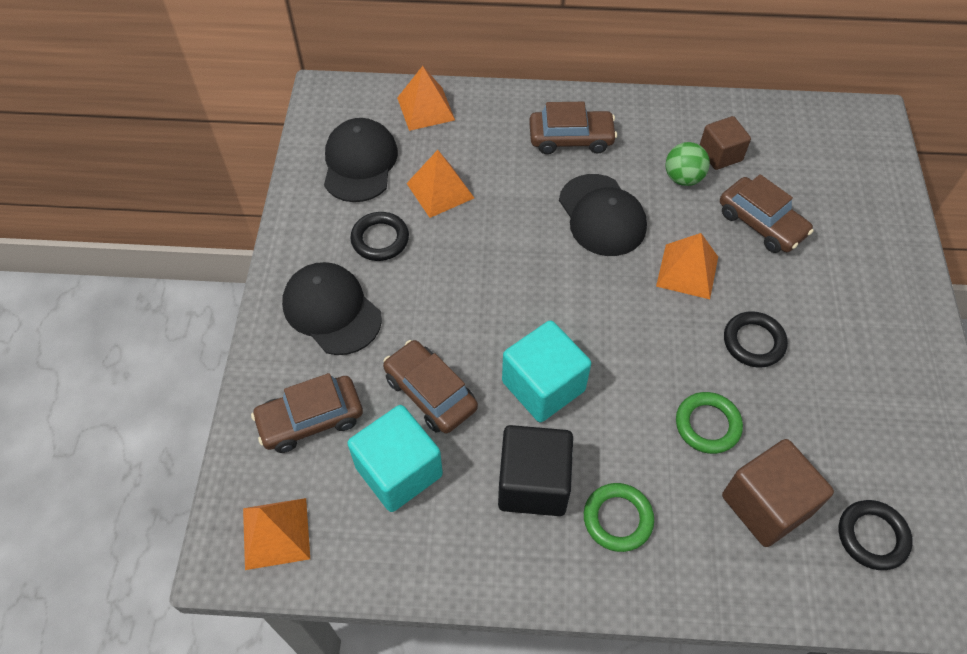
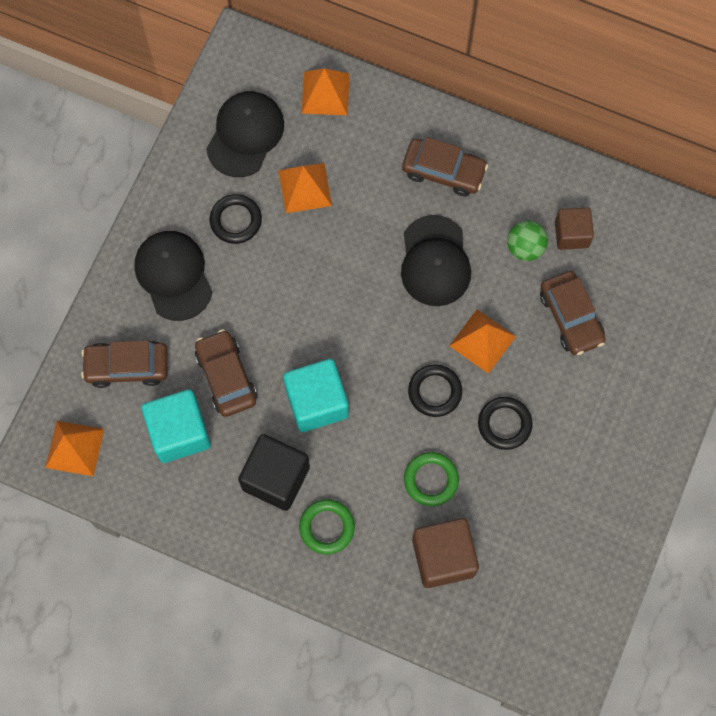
camera: 20 degrees right, 15 degrees up
(872, 536) = (510, 609): black ring -> black ring (434, 392)

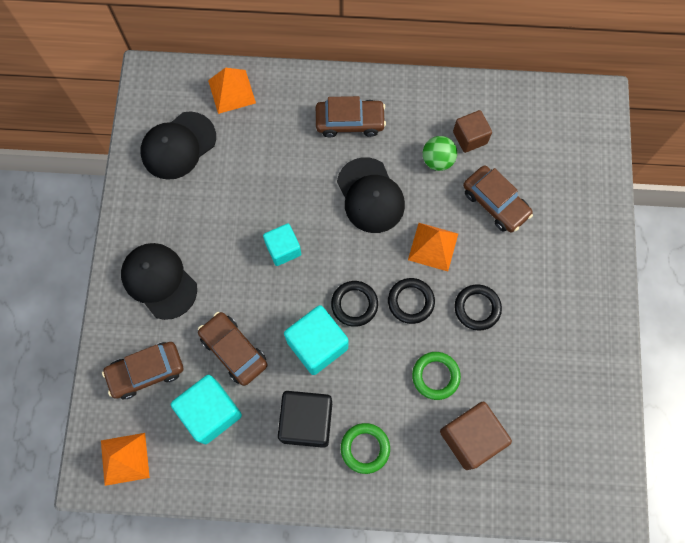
camera: 20 degrees left, 0 degrees up
(236, 220) = (195, 218): black ring -> black ring (354, 304)
(245, 135) = (178, 146): black cap -> black cap turned 135 degrees counterclockwise
(305, 187) = (243, 172): orange pyramid -> none
(318, 287) = (283, 249): none -> turquoise cube

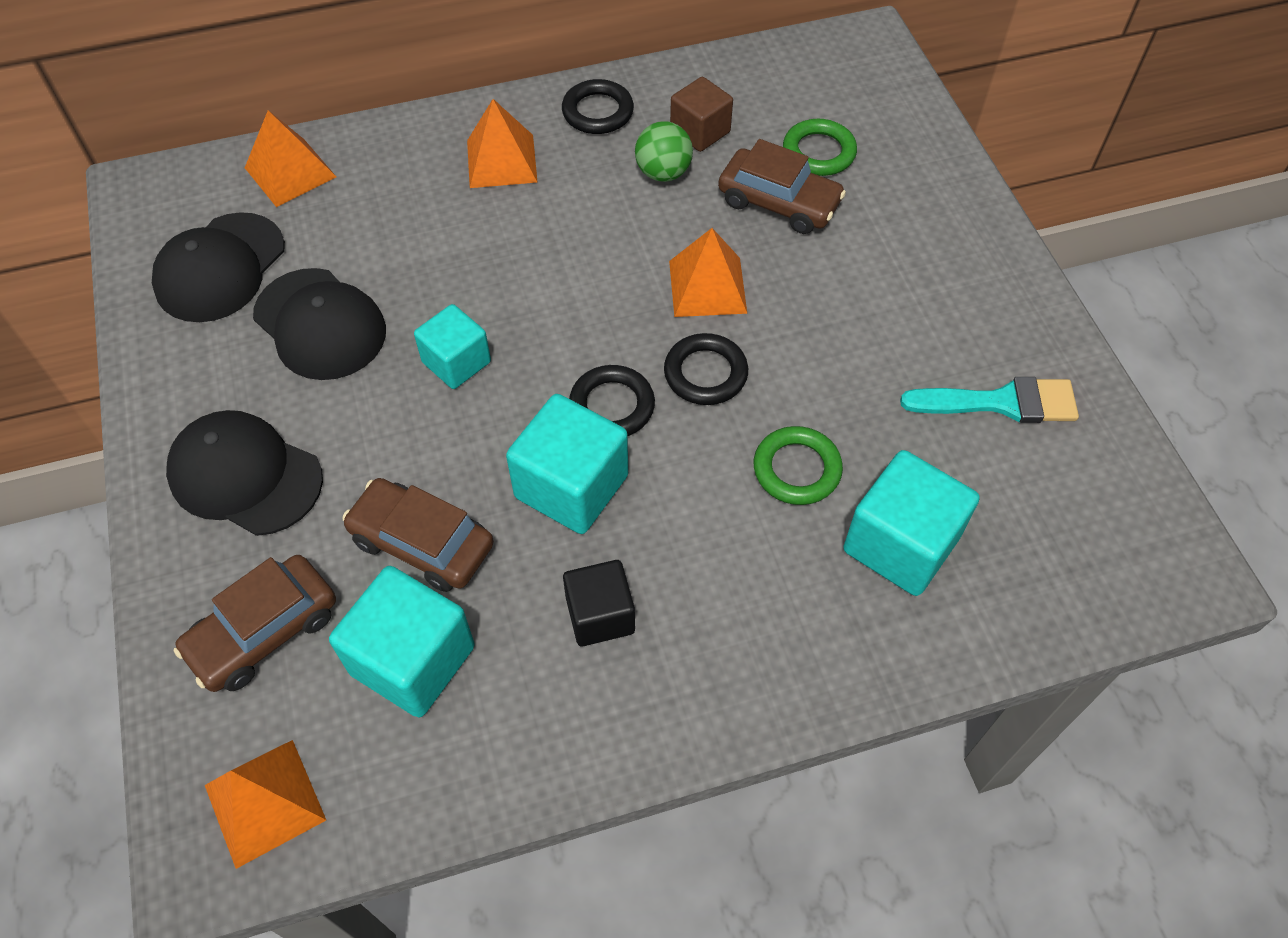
camera: 20 degrees left, 15 degrees down
(306, 421) = (600, 615): black cube -> black cube, size x0.64
(350, 121) = (501, 161): brown car -> orange pyramid
(365, 448) = (724, 624): green ring -> green ring (818, 152)
(370, 195) = (575, 247): black cap -> black cap (320, 324)
(471, 438) = (900, 544): brown cube -> turquoise cube
(477, 308) = (818, 350): black ring -> black ring (597, 112)
(562, 375) = (1001, 402): none -> turquoise brush

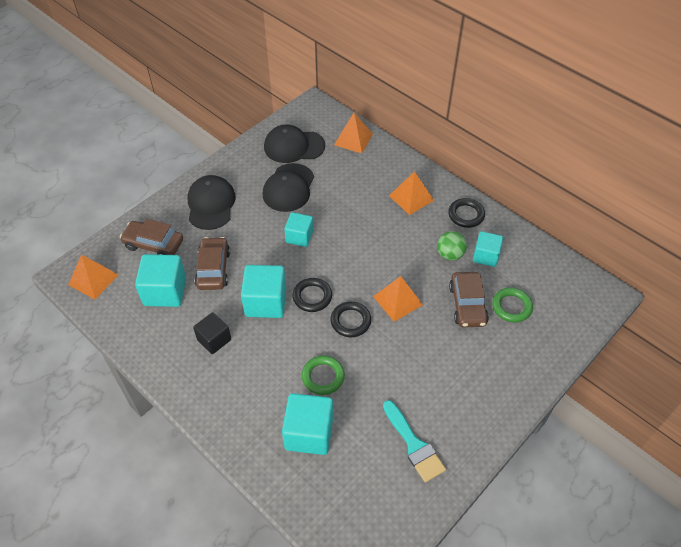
camera: 60 degrees right, 5 degrees down
(700, 131) = (485, 256): brown cube -> turquoise cube

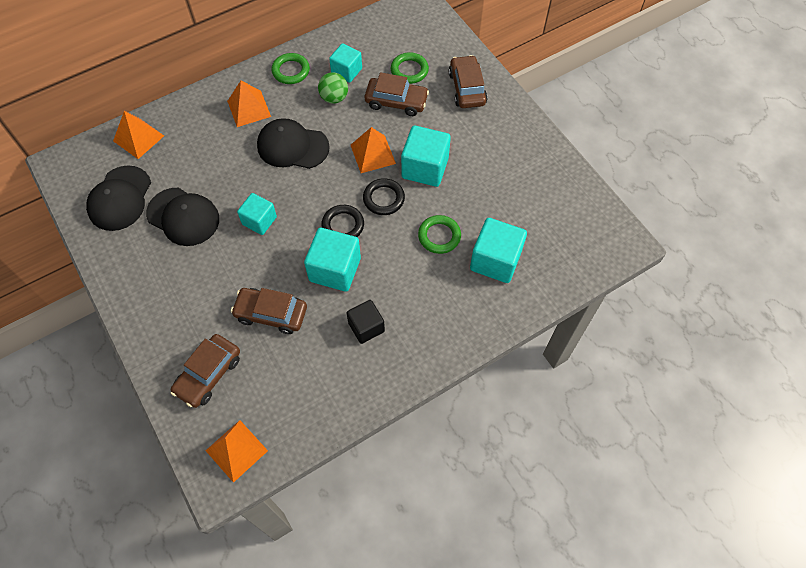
camera: 75 degrees left, 10 degrees up
(165, 291) = (284, 369): turquoise cube -> turquoise cube (425, 168)
(211, 204) = (172, 302): black cap -> black cap (292, 146)
(414, 445) = (526, 181): turquoise brush -> none
(466, 215) = (291, 71): black ring -> green ring
(513, 363) = (467, 88): none -> brown car

